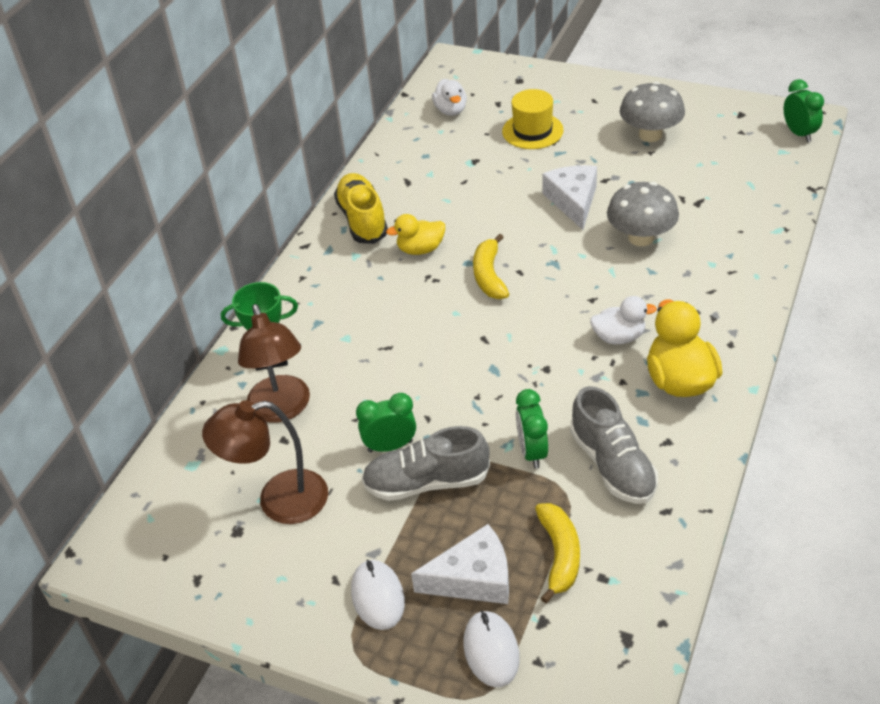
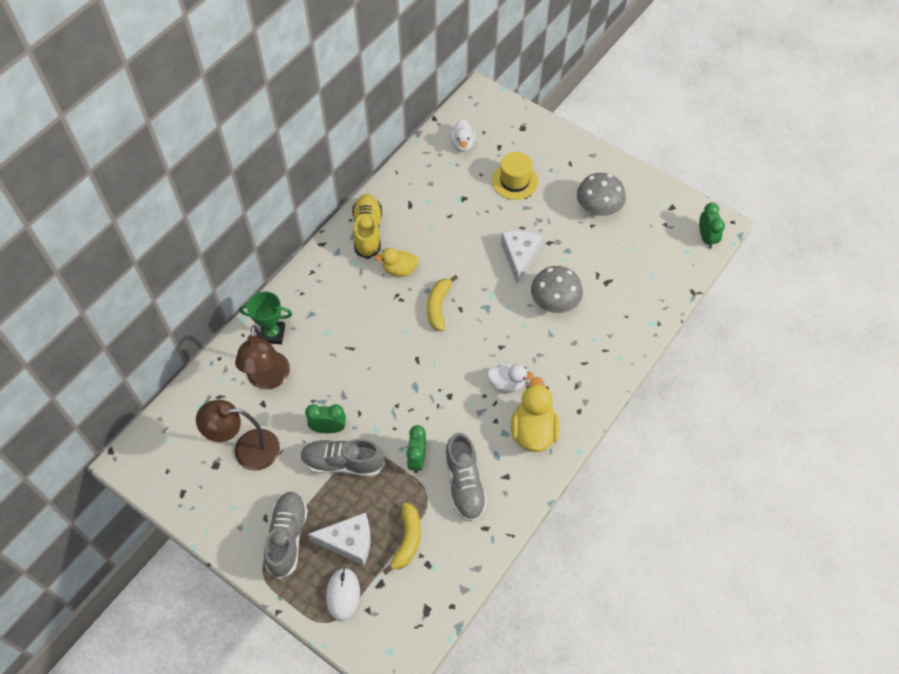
camera: 10 degrees right, 15 degrees up
(378, 596) = (287, 537): white mouse -> grey shoe

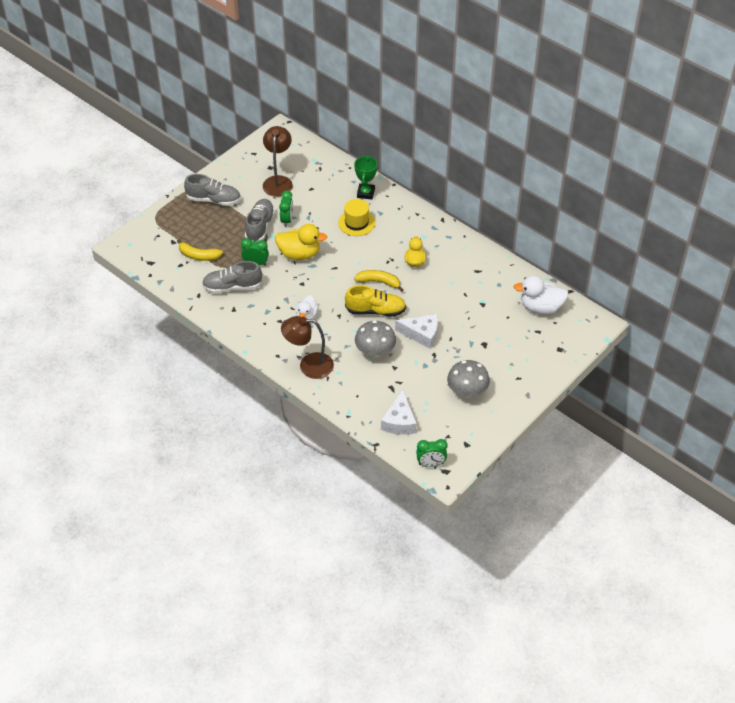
camera: 95 degrees right, 10 degrees down
(268, 379) = (329, 191): brown lamp -> brown lamp (309, 366)
(343, 594) = (170, 224): white mouse -> none
(349, 542) = (204, 228): white cheese -> white cheese (399, 421)
(368, 232) = (452, 245): yellow shoe -> yellow shoe (375, 310)
(462, 144) = (540, 307): white duck -> white duck, size x1.58
(514, 181) = (499, 338): yellow hat -> yellow hat (356, 223)
(533, 431) = (266, 327): yellow duck -> yellow duck (299, 254)

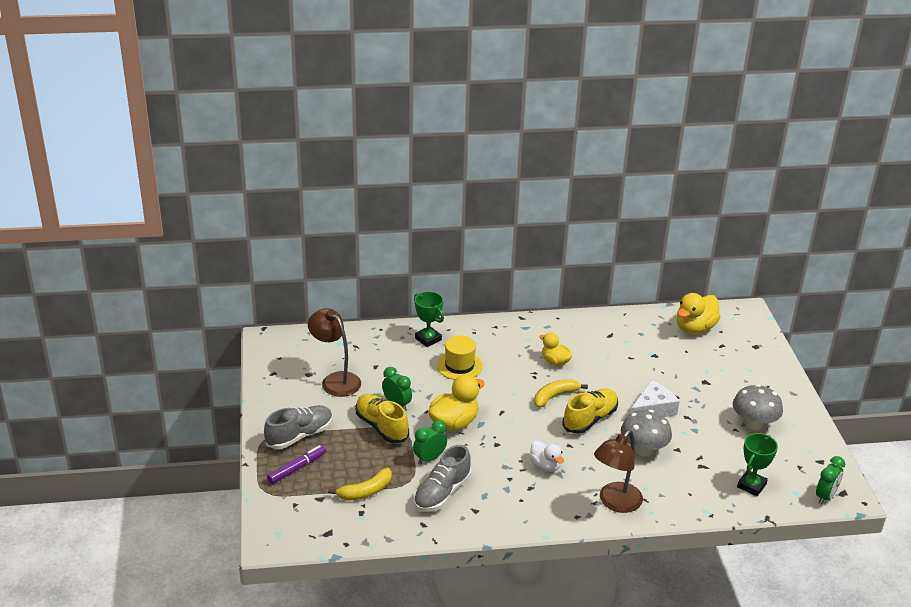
camera: 50 degrees left, 15 degrees down
(186, 217) = (296, 468): none -> purple marker
(260, 226) = (381, 427): grey shoe -> yellow shoe
(399, 421) = (751, 485): white cheese -> green trophy
(540, 307) = (695, 328): white duck -> yellow duck

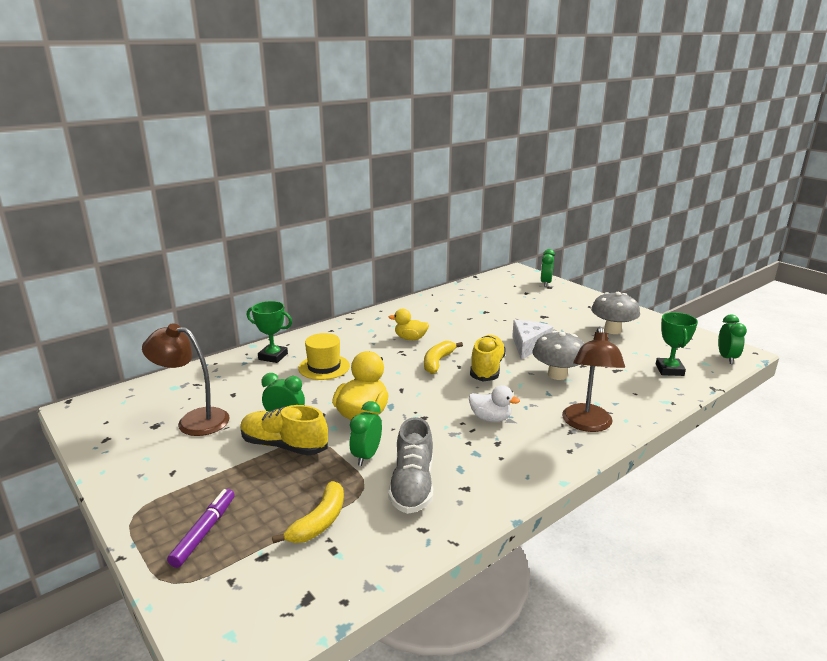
camera: 30 degrees left, 10 degrees down
(299, 435) = (183, 492): grey shoe -> none
(695, 328) = (494, 288): yellow duck -> none
(757, 340) = (545, 283): none -> green clock

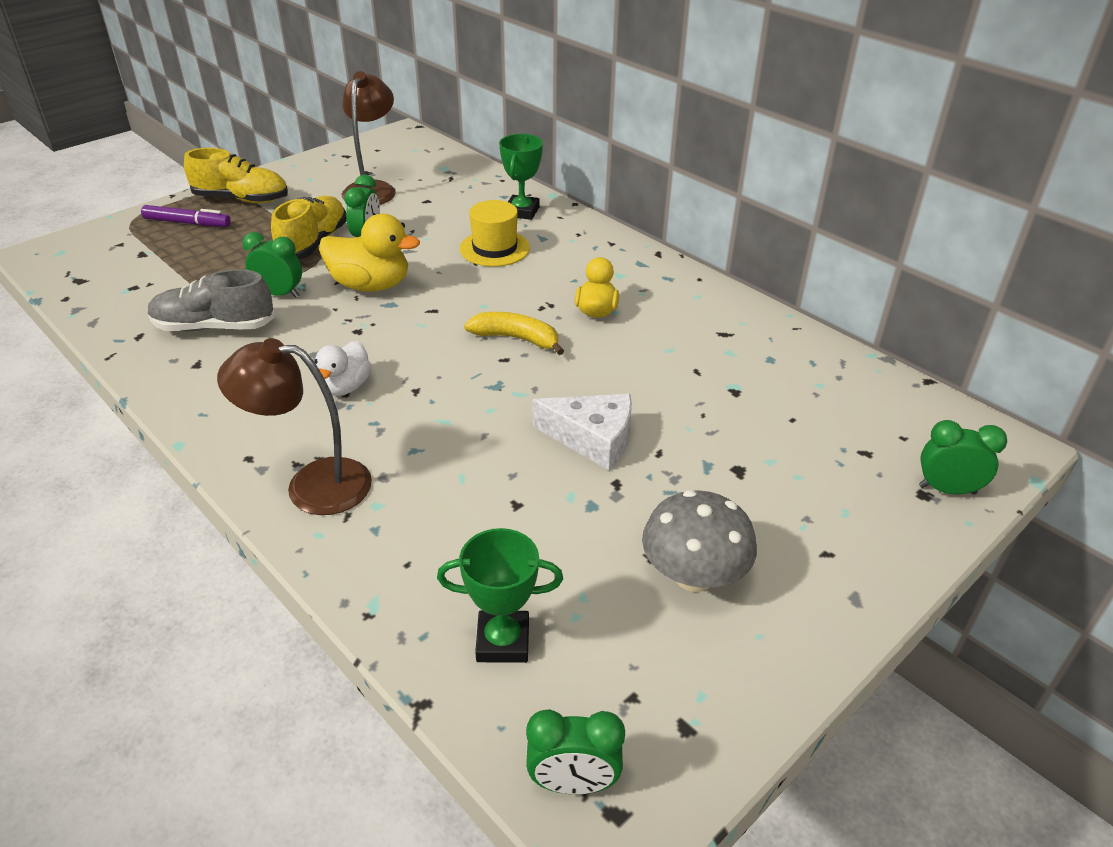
camera: 85 degrees right, 15 degrees up
(319, 522) = (177, 276): yellow banana -> none
(487, 368) = (497, 387): yellow shoe -> yellow shoe (241, 199)
(557, 375) = (477, 466): grey mushroom -> none

